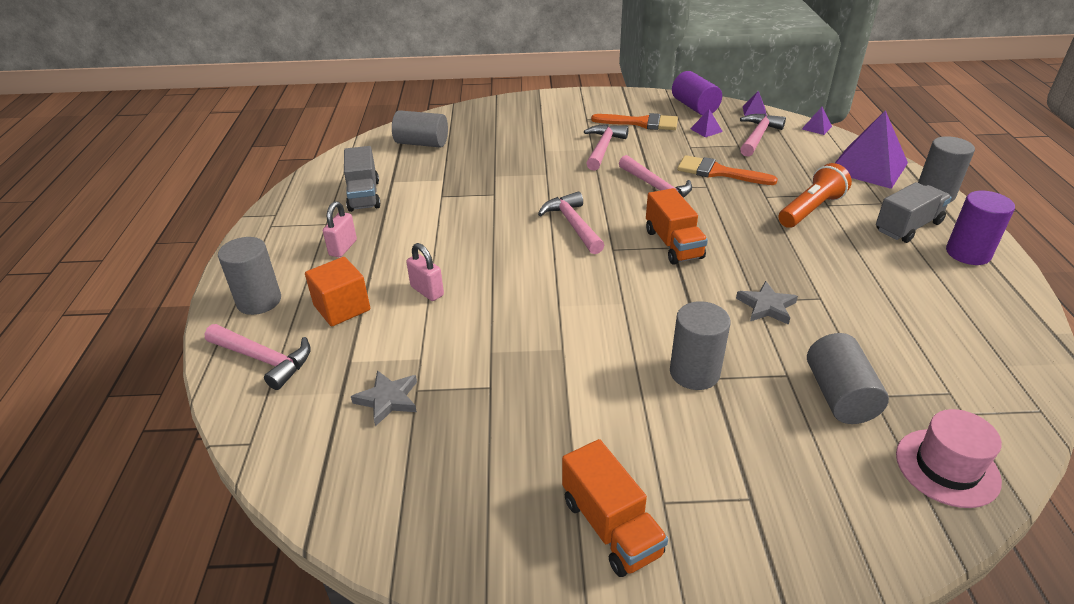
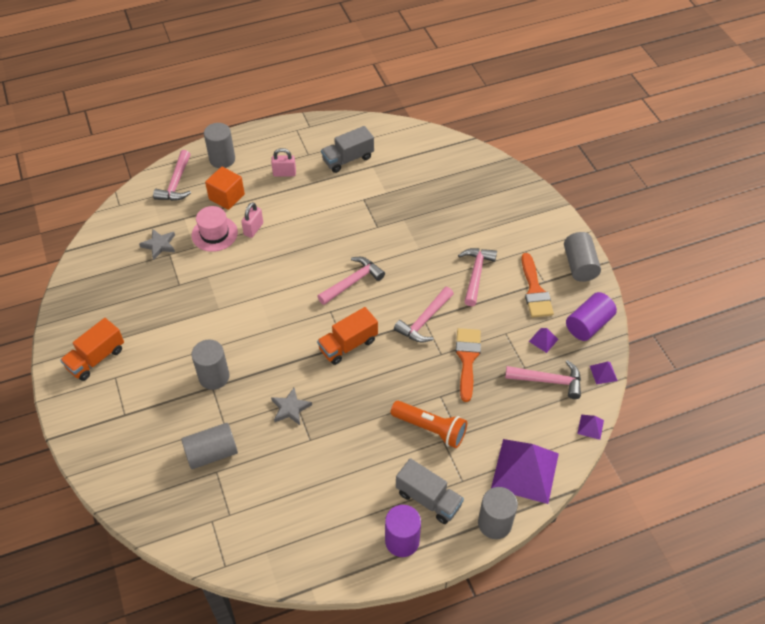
camera: 70 degrees right, 15 degrees up
(422, 143) = (433, 162): grey cylinder -> grey cylinder (579, 265)
(603, 148) = (476, 274): pink hammer -> pink hammer turned 75 degrees counterclockwise
(947, 467) = (164, 508): pink hat -> pink hat (214, 234)

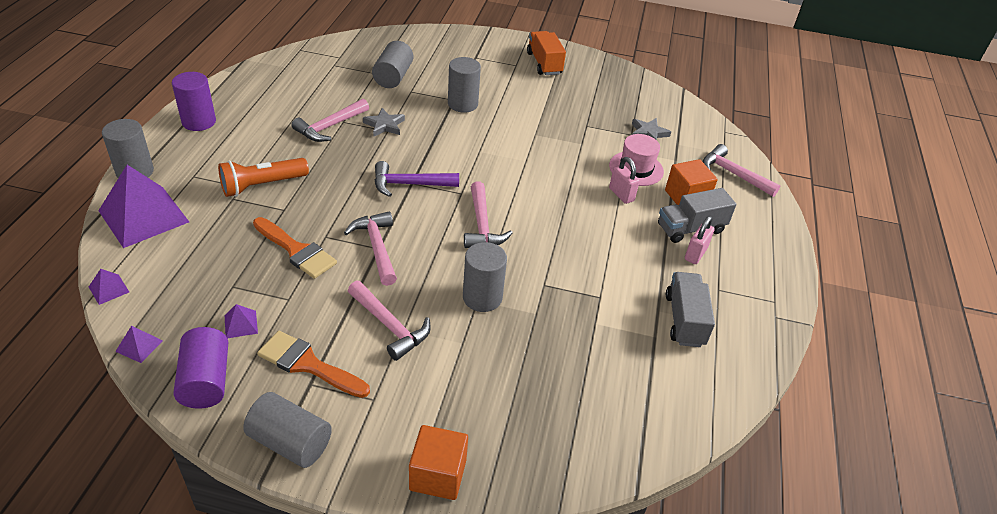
camera: 120 degrees right, 10 degrees down
(222, 159) = (753, 219): grey cylinder -> grey cylinder (482, 297)
(348, 345) = (409, 184): orange truck -> purple hammer
(428, 499) = (207, 150): grey truck -> grey truck (690, 228)
(537, 204) = (438, 475): none -> orange cube
(549, 381) = (194, 294): pink hammer -> pink hammer (330, 127)

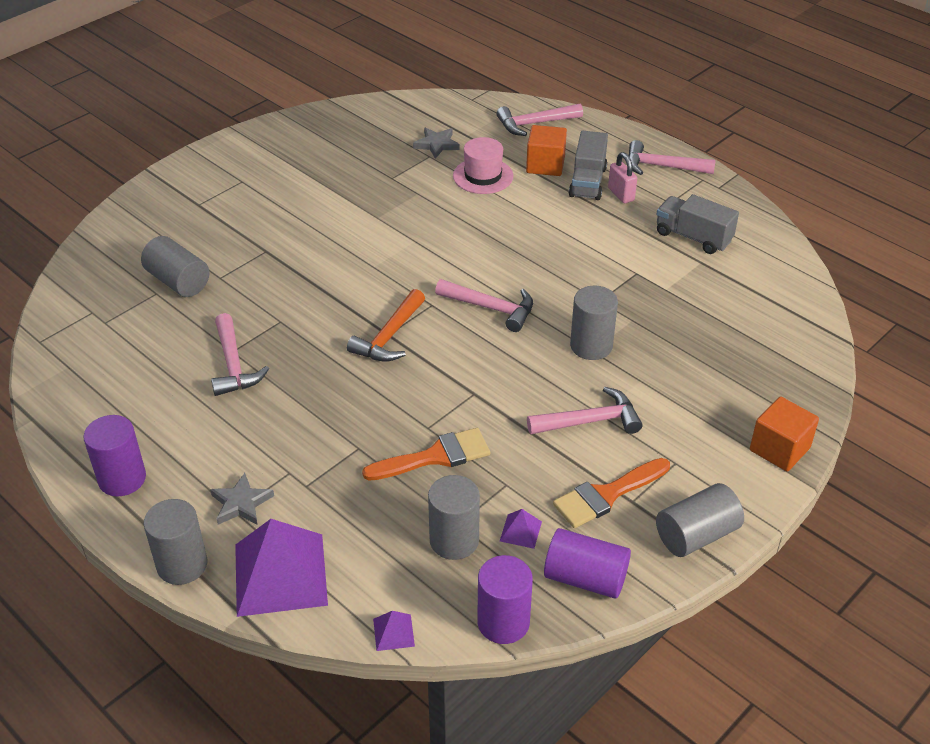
camera: 55 degrees left, 0 degrees up
(139, 346) = (503, 622): purple pyramid -> purple cylinder
(262, 185) = (301, 454): orange flashlight -> none
(376, 247) = (472, 394): pink hammer -> pink hammer (662, 167)
(384, 125) = (268, 320): grey star -> grey star (241, 503)
(409, 184) = (389, 337): purple hammer -> orange hammer
(462, 104) = (280, 247): grey cylinder -> grey cylinder (454, 540)
(544, 63) = (258, 160): orange truck -> none
(621, 194) = (513, 201): pink padlock -> none

